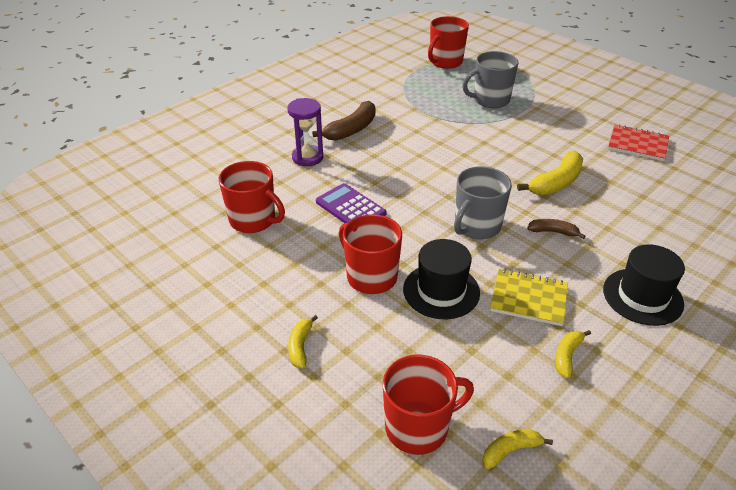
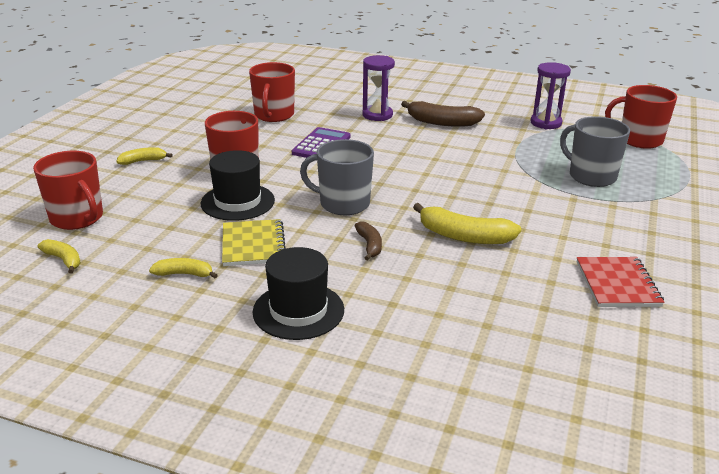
camera: 65 degrees right, 10 degrees down
(389, 85) = (546, 123): none -> purple hourglass

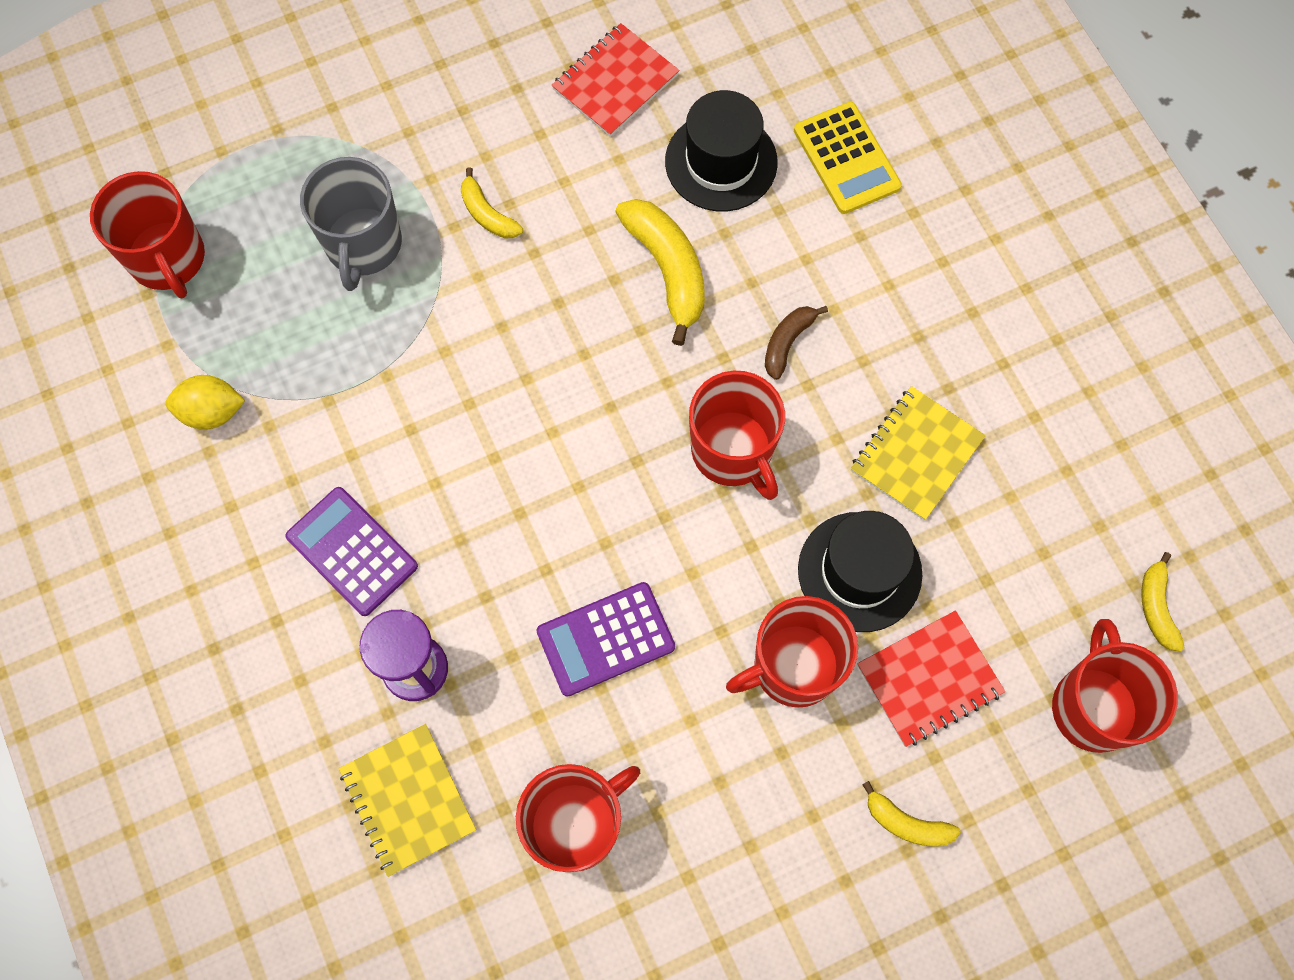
camera: 135 degrees left, 40 degrees up
(170, 192) = (929, 679): none -> red notebook
(184, 274) = (1034, 460): yellow banana -> yellow banana (487, 214)
(298, 311) = (961, 300): black hat -> black hat (721, 162)
(337, 99) = (408, 800): none -> yellow notebook
(343, 204) = (733, 451): grey mug -> red mug
(442, 122) = (352, 551): brown banana -> purple calculator
(450, 331) = (846, 159): none -> yellow calculator
(546, 123) = (212, 412): purple hourglass -> yellow lemon

